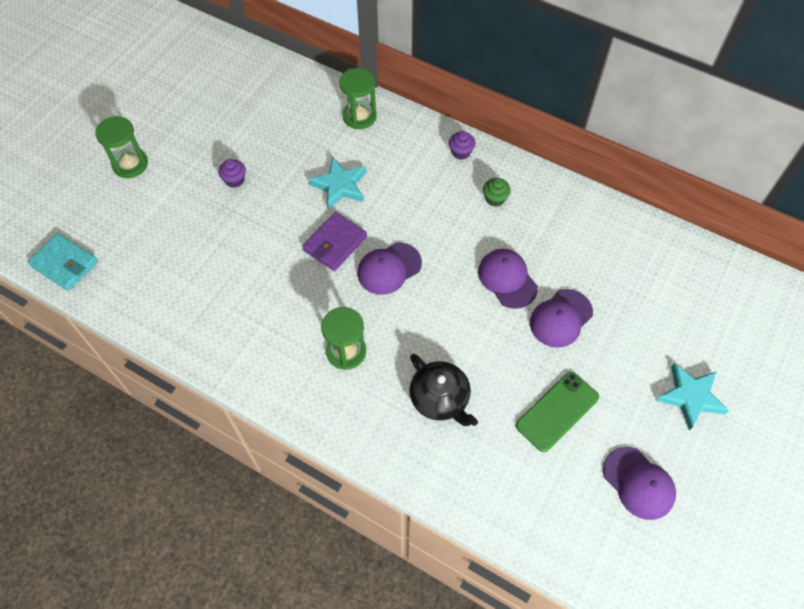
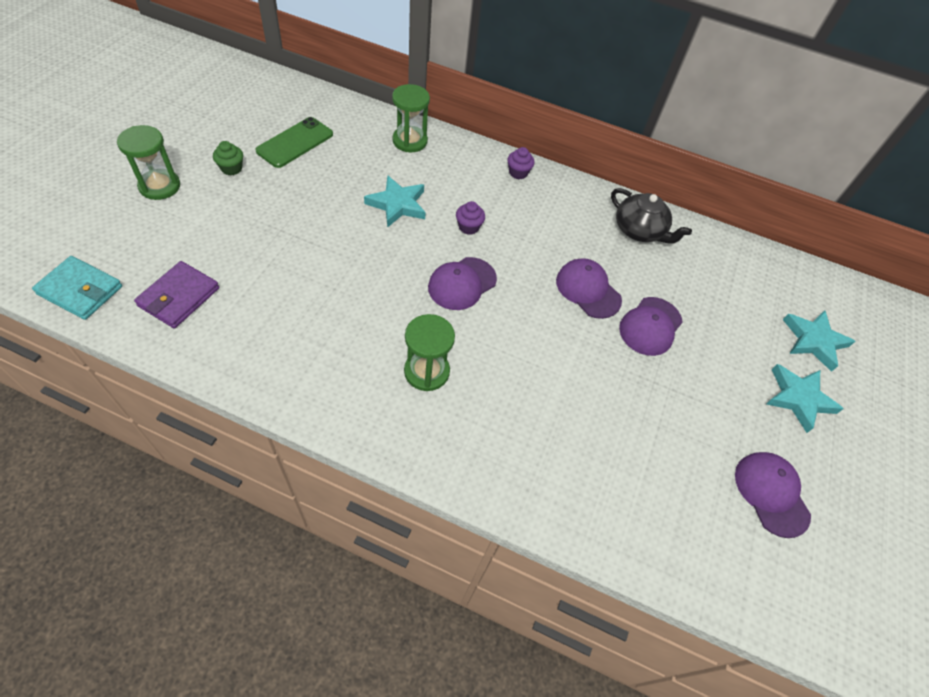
camera: 15 degrees left, 5 degrees down
(234, 180) = (281, 200): purple cupcake -> purple cupcake (468, 227)
(335, 243) = (399, 260): purple wallet -> purple wallet (179, 297)
(440, 398) = (540, 416): black teapot -> black teapot (639, 230)
(495, 199) = (560, 214): green cupcake -> green cupcake (231, 168)
(557, 411) = (668, 422): green phone -> green phone (295, 143)
(638, 483) = (771, 493): purple cap -> purple cap turned 150 degrees counterclockwise
(723, 340) = (813, 341): none -> turquoise star

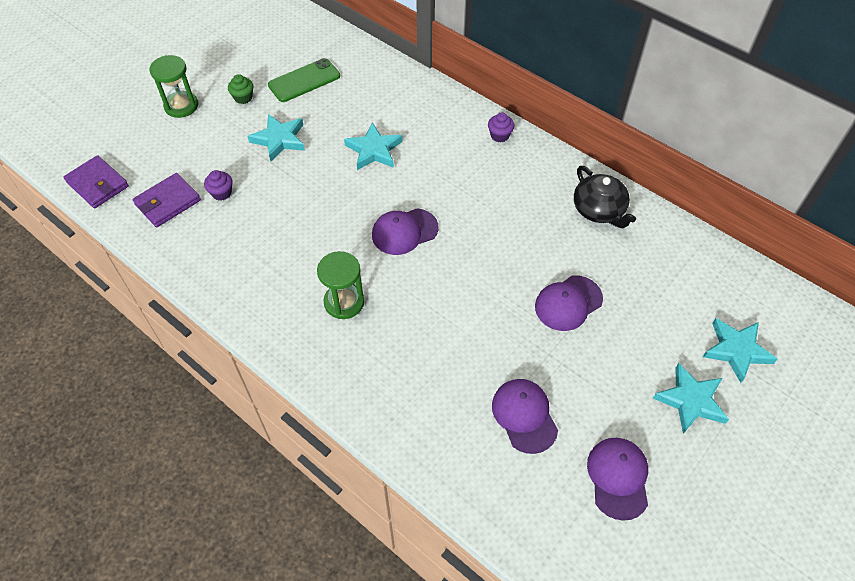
camera: 25 degrees right, 0 degrees up
(80, 290) = (97, 184): turquoise wallet -> purple wallet
(289, 207) = (279, 139): none -> turquoise star
(410, 141) = (407, 91): green hourglass -> none
(468, 227) = (431, 181): purple cupcake -> purple cupcake (221, 193)
(588, 290) = (521, 258): purple cap -> purple cap (524, 416)

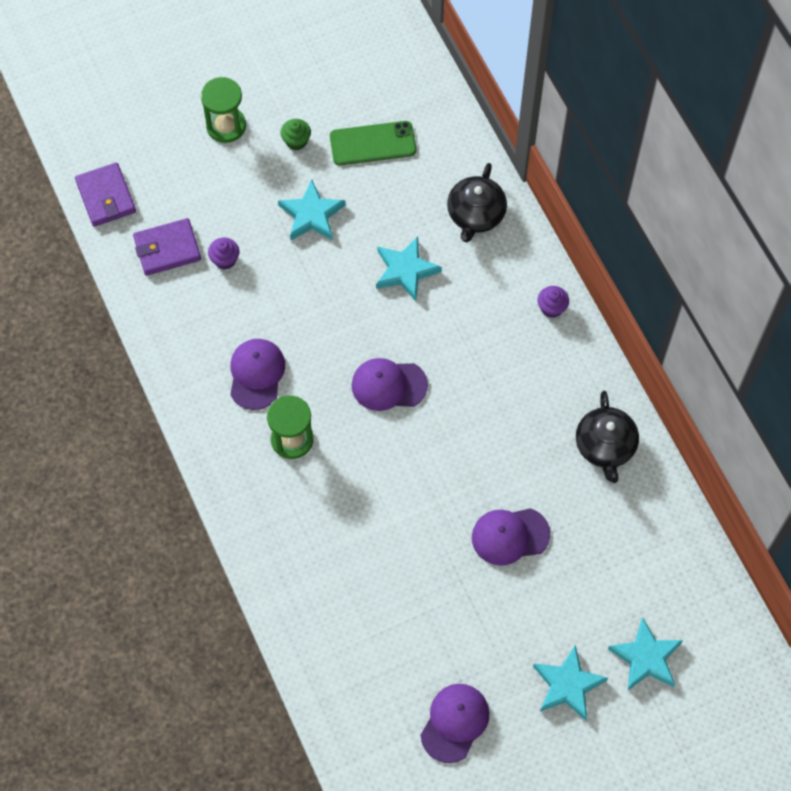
camera: 25 degrees right, 10 degrees up
(407, 98) = (475, 214): none -> black teapot
(524, 416) = (403, 629): purple cap -> purple cap (256, 374)

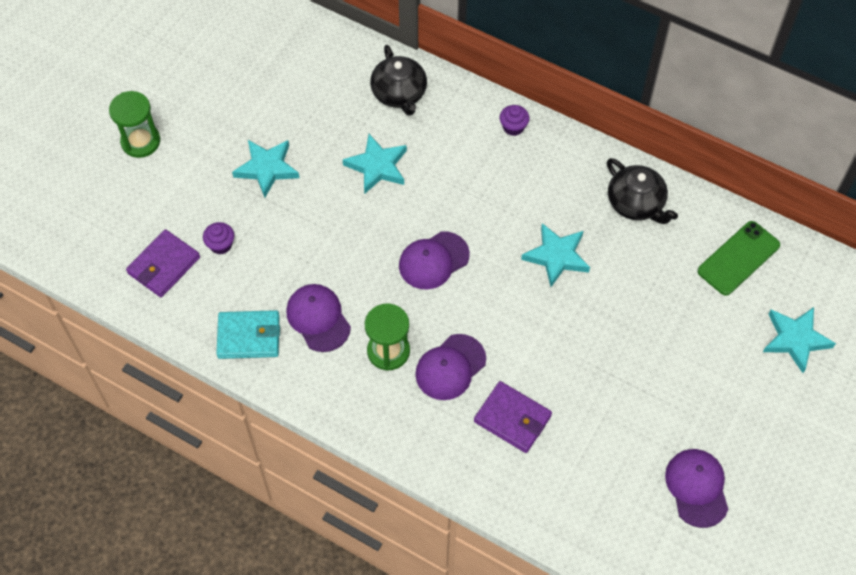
camera: 35 degrees left, 5 degrees down
(106, 197) = (77, 255): purple wallet -> purple wallet (512, 419)
(190, 354) = (249, 337): none -> turquoise wallet
(296, 141) = (210, 120): green cupcake -> none
(372, 143) = (275, 87): green phone -> green phone (738, 258)
(510, 536) = (620, 315): purple cap -> purple cap (450, 367)
(568, 685) = (756, 399): turquoise star -> turquoise star (556, 256)

